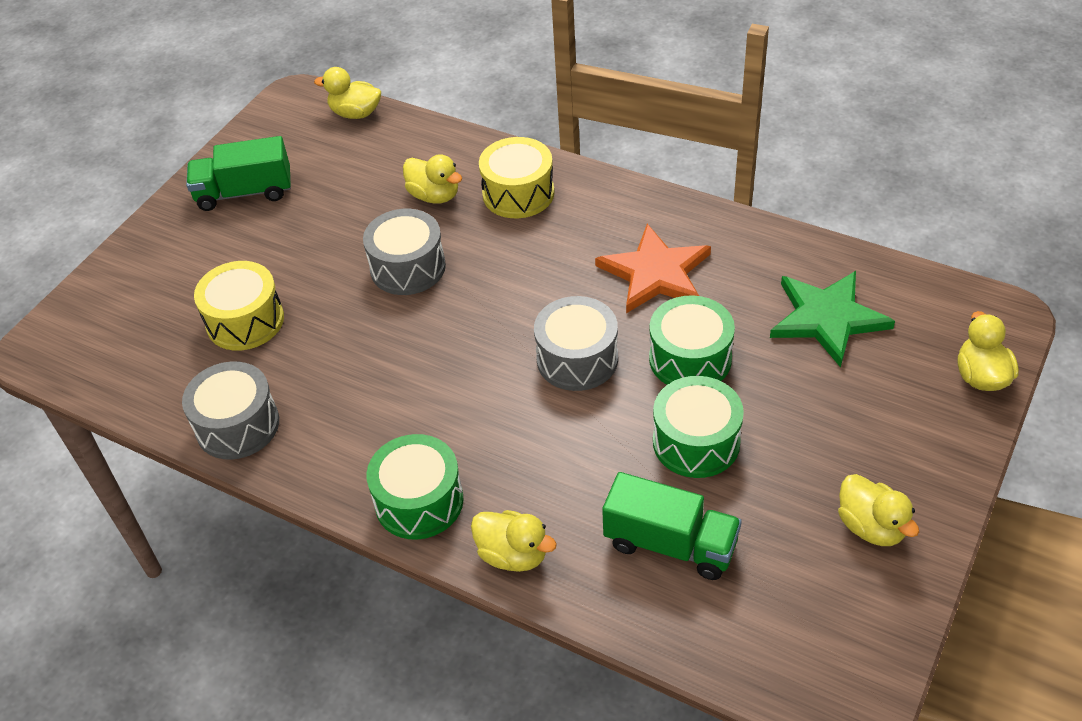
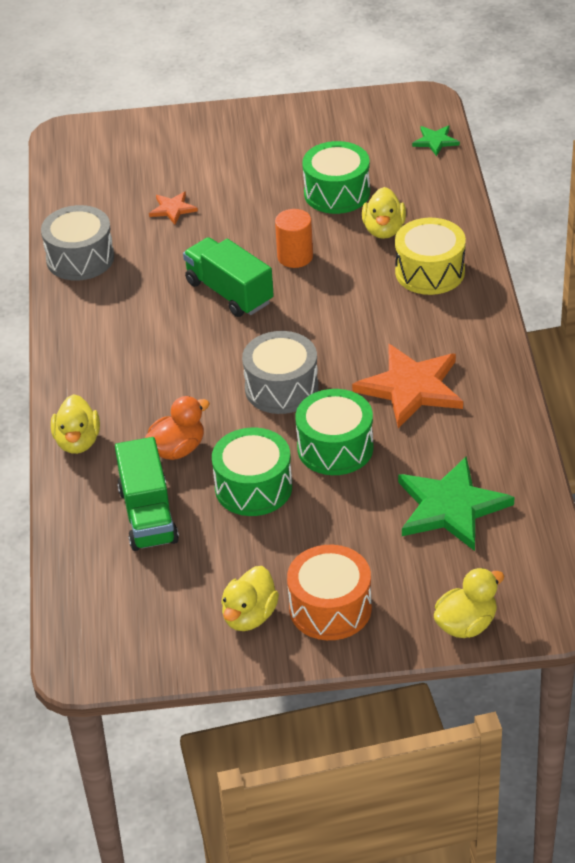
camera: 55 degrees right, 5 degrees down
(244, 192) = (295, 137): green truck -> green truck (229, 292)
(245, 321) = (172, 209): yellow drum -> orange star
(355, 113) = (435, 141): yellow duck -> green star
(408, 267) = (295, 257): grey drum -> orange cylinder
(419, 501) = (86, 375): green drum -> green drum (337, 193)
(595, 476) = (177, 449): none -> orange duck
(899, 460) = (330, 608): none -> orange drum

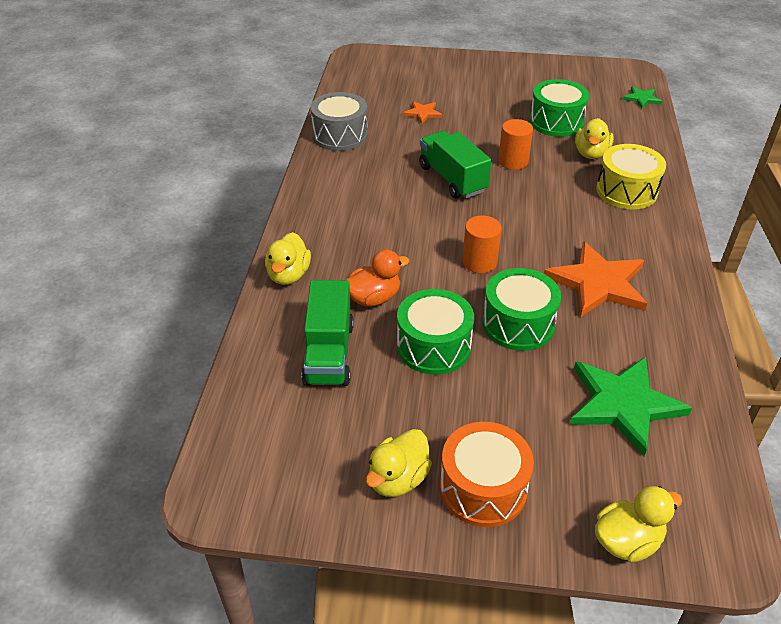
camera: 10 degrees right, 0 degrees up
(281, 388) = (479, 262): grey drum -> orange cylinder

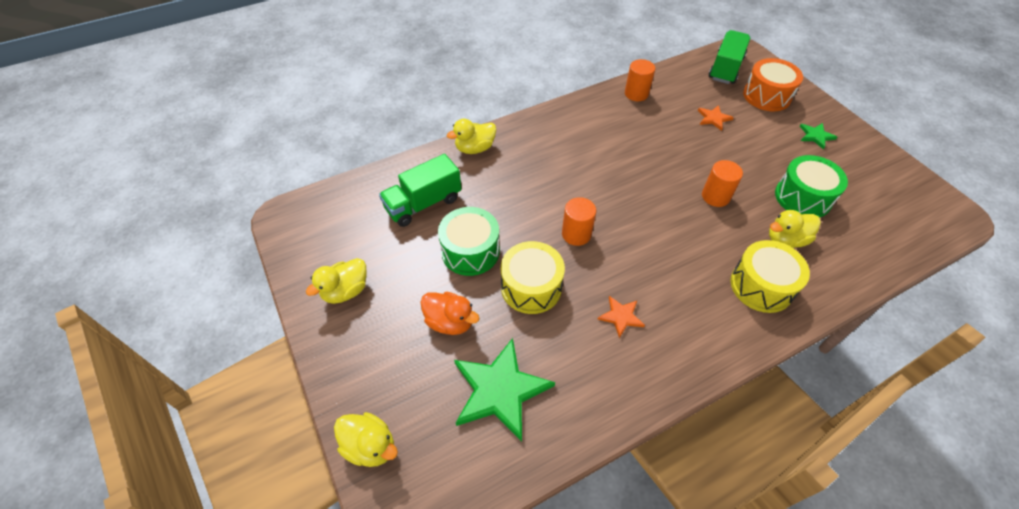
camera: 55 degrees right, 10 degrees up
(340, 135) = (636, 94): grey drum -> orange cylinder
(373, 298) = (489, 198): orange duck -> orange duck (450, 322)
(398, 479) = (345, 291): yellow duck -> yellow duck turned 45 degrees counterclockwise
(452, 179) = (654, 173): green truck -> green truck (725, 68)
(483, 488) = (365, 339): orange drum -> orange drum (766, 96)
(518, 324) = (531, 287): green drum -> yellow drum
(598, 283) = (621, 316): orange star -> orange star, size x0.48
(642, 99) = (918, 239): green star -> green star (816, 136)

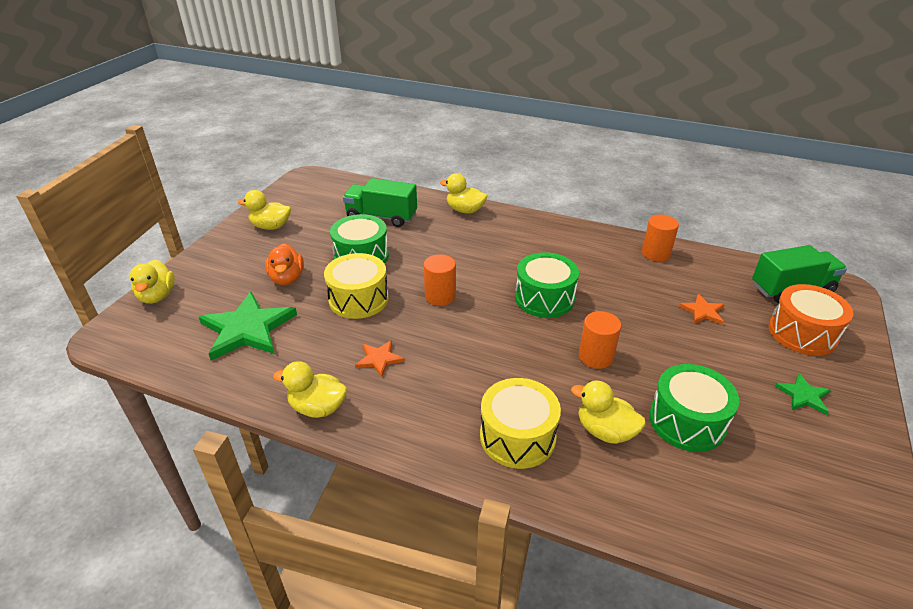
camera: 50 degrees right, 15 degrees down
(633, 179) = (544, 298): none -> green drum
(647, 388) = (318, 407): none -> yellow duck

